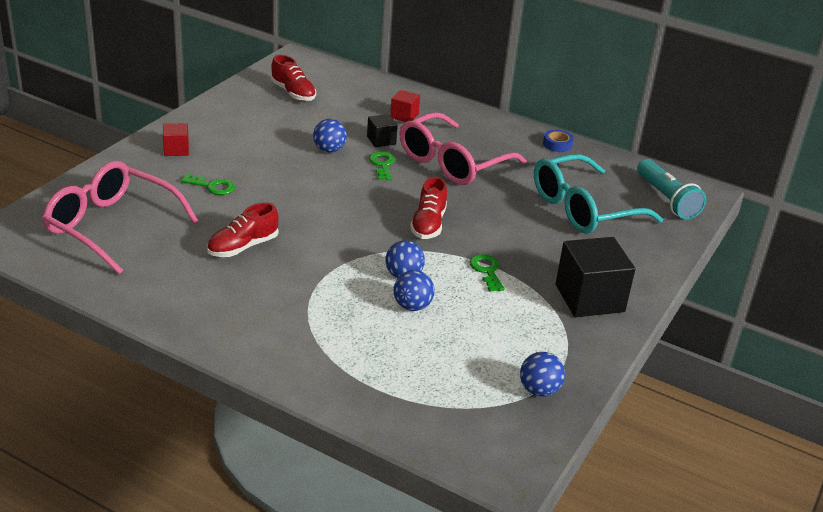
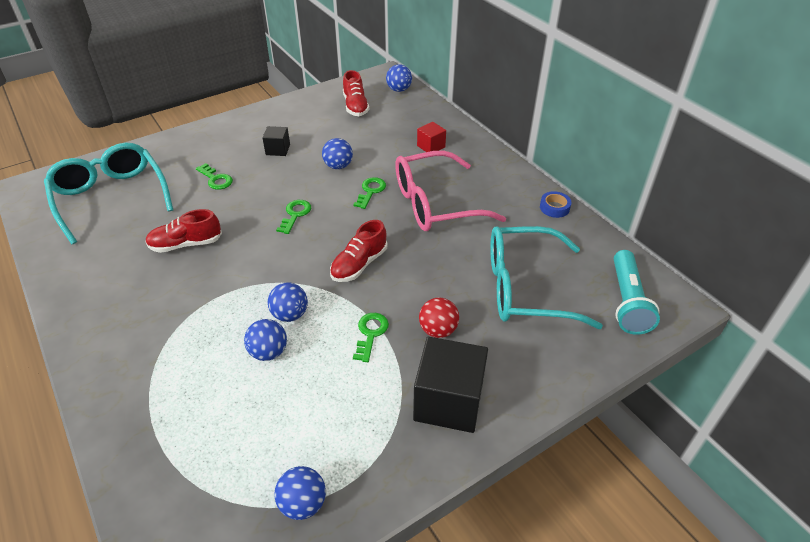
camera: 30 degrees right, 10 degrees up
(111, 226) = (111, 197): pink glasses -> turquoise glasses
(176, 150) = (220, 139): red cube -> none
(324, 70) = (399, 90): none -> blue ball
(328, 199) = (295, 214): none -> green key
(381, 140) = (390, 166): black cube -> black cube (278, 149)
(539, 254) = (438, 330): none -> red ball

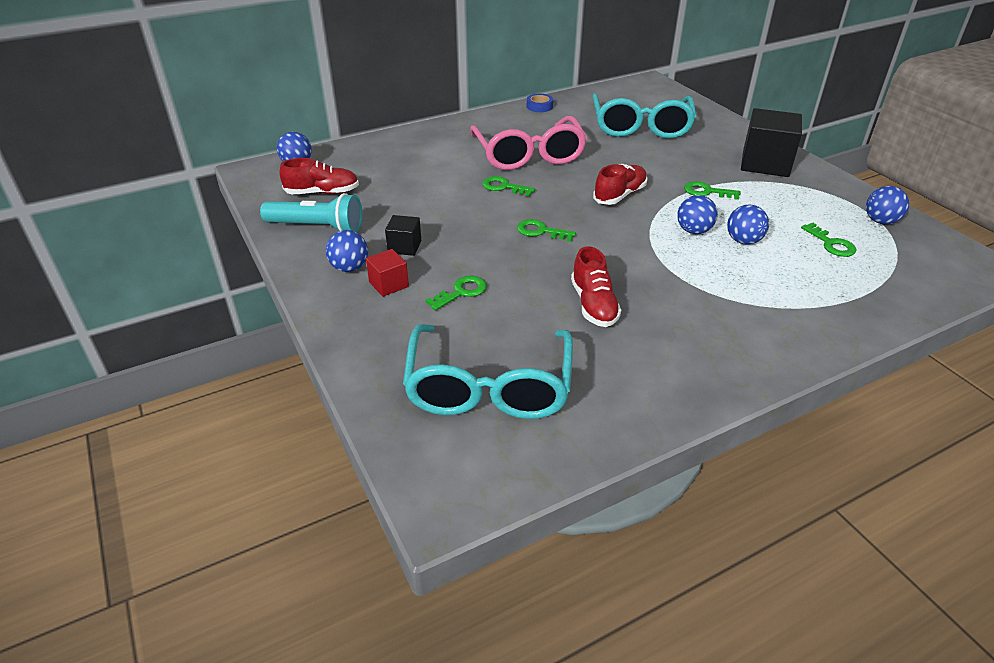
camera: 85 degrees left, 5 degrees down
(111, 197) = (489, 388): turquoise glasses -> turquoise glasses turned 60 degrees counterclockwise
(256, 433) = (831, 244): none -> green key
(338, 166) = (452, 205): blue ball -> blue ball (349, 268)
(359, 264) = (619, 195): red shoe -> red shoe turned 90 degrees counterclockwise
(431, 146) = (429, 152): red cube -> red cube (388, 284)
(438, 330) = (695, 163): red ball -> none
(627, 302) = (649, 95): turquoise flashlight -> turquoise flashlight (317, 227)

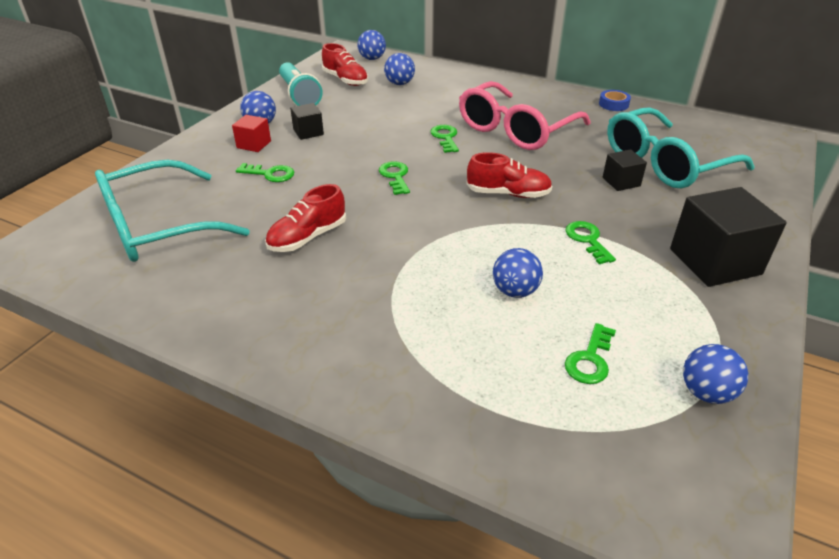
camera: 55 degrees right, 0 degrees up
(648, 150) = (621, 182): none -> black cube
(693, 231) = (495, 254): blue ball -> blue ball (399, 83)

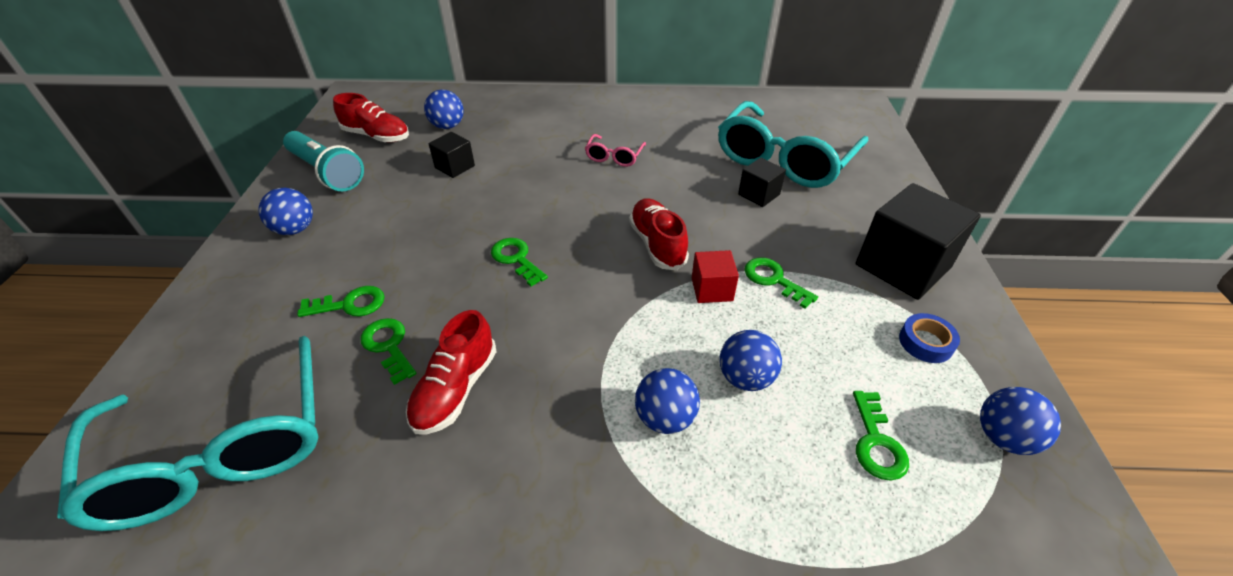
camera: 25 degrees left, 5 degrees up
(157, 227) = (220, 451): turquoise glasses -> turquoise glasses turned 60 degrees counterclockwise
(254, 144) = (301, 264): red cube -> red cube (712, 289)
(308, 132) = (368, 224): black cube -> black cube (454, 167)
(372, 59) = (394, 99): blue ball -> blue ball (665, 418)
(445, 137) = (543, 187): green key -> green key (388, 346)
(508, 194) = (657, 244): red shoe -> red shoe turned 90 degrees counterclockwise
(515, 130) = (614, 157): pink glasses -> pink glasses, size x0.43
(613, 104) = (692, 100): blue tape -> blue tape (925, 342)

